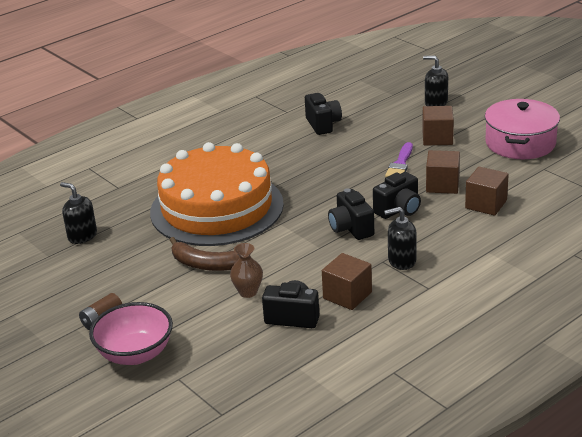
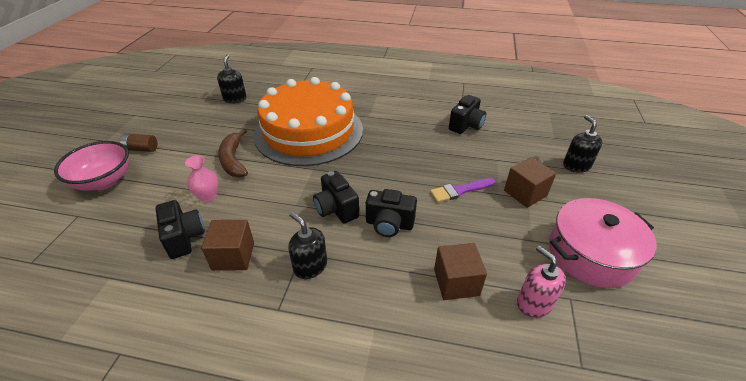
camera: 50 degrees right, 10 degrees up
(248, 292) = (208, 196): brown vase -> pink vase
(351, 228) = (336, 209): black camera -> black camera turned 60 degrees counterclockwise
(442, 185) = (456, 233): brown cube -> none
(533, 183) = (534, 303): none -> pink soap dispenser

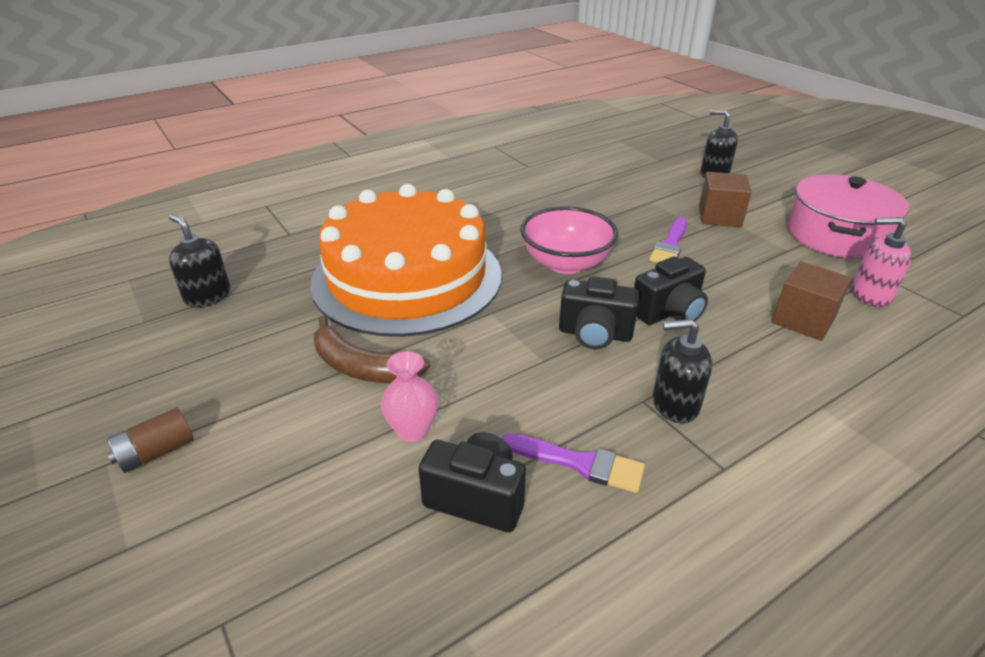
camera: 45 degrees left, 5 degrees down
(104, 181) = (172, 541): pink bowl -> pink bowl (566, 263)
(233, 256) = (579, 463): brown cube -> purple brush
(466, 125) = (570, 185): black camera -> none

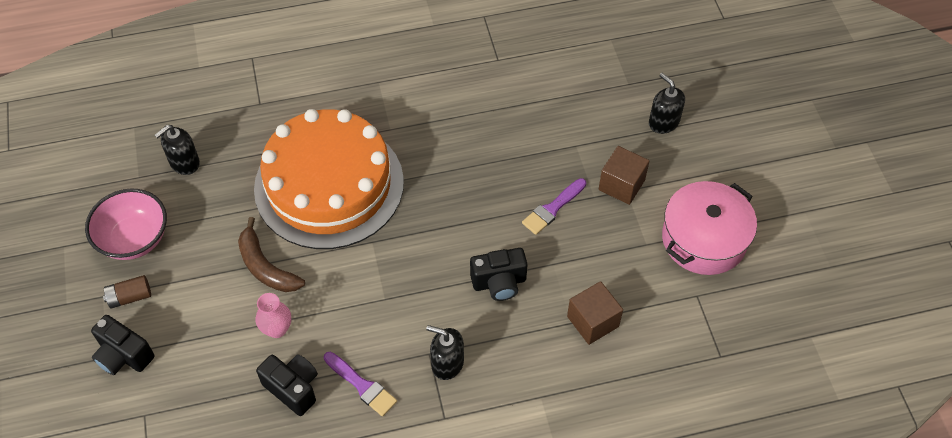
camera: 20 degrees right, 20 degrees up
(207, 296) = (184, 163): black soap dispenser -> black soap dispenser turned 105 degrees counterclockwise
(566, 263) = (455, 205): pink bowl -> pink bowl (134, 239)
(595, 334) = (433, 286): black camera -> black camera (124, 356)
(870, 295) = (667, 313): pink soap dispenser -> none

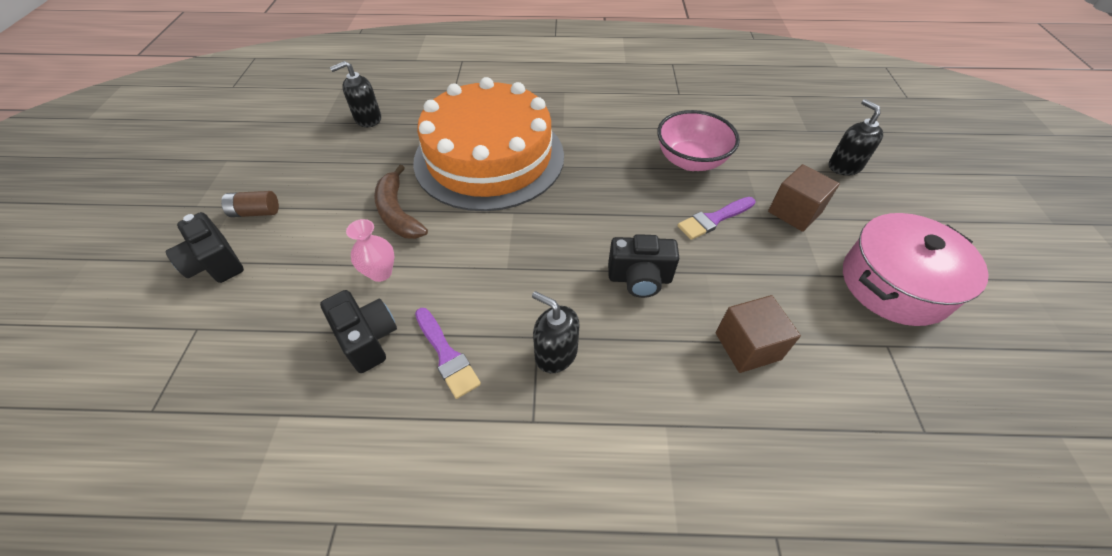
camera: 15 degrees right, 5 degrees down
(134, 239) = (290, 166): pink bowl -> pink bowl (690, 161)

